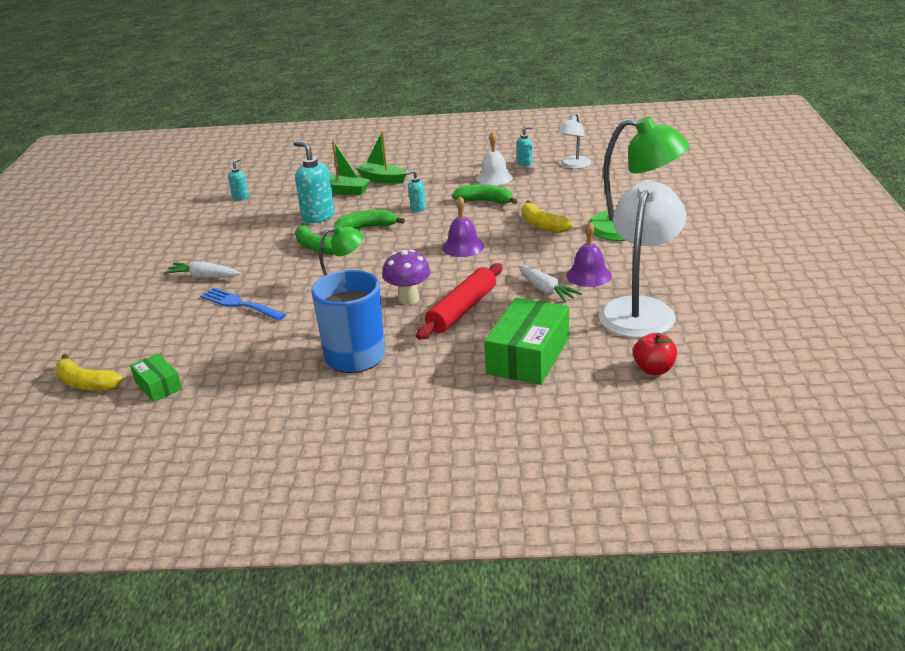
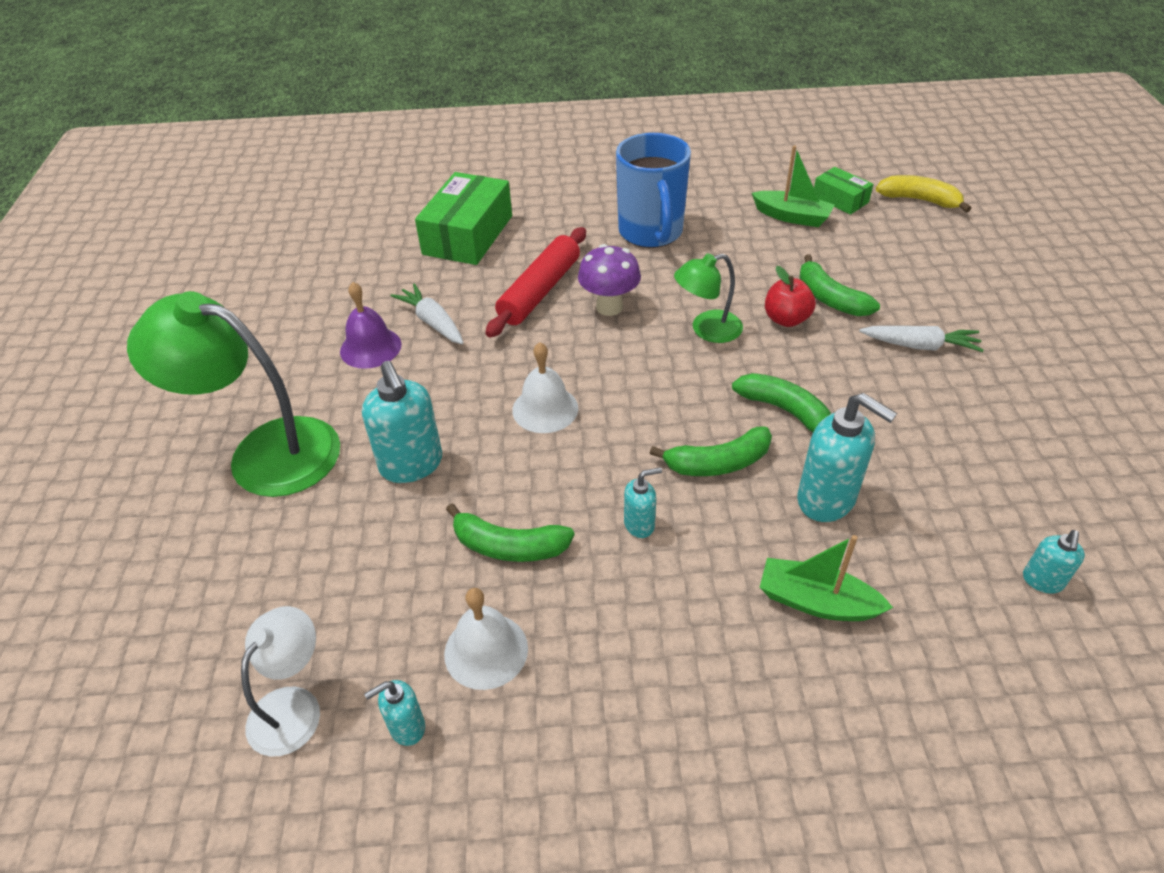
camera: 175 degrees right, 15 degrees up
(239, 304) = (830, 298): blue fork -> green banana
(382, 179) = (750, 655): green boat -> green boat (792, 217)
(463, 247) = (545, 409): purple bell -> white bell
(542, 225) = (411, 465): yellow banana -> turquoise soap dispenser
(640, 309) = (328, 293): white lamp -> none
(654, 369) = (347, 223): red apple -> red apple (786, 319)

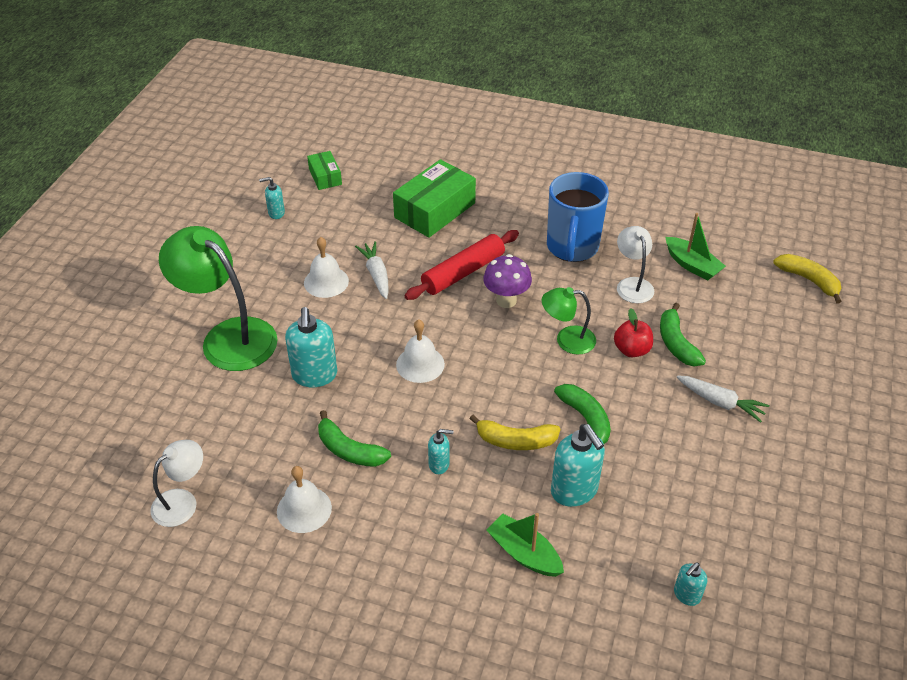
camera: 20 degrees right, 0 degrees up
(370, 347) = (326, 282): purple bell -> white bell
(406, 727) = (239, 536): turquoise soap dispenser -> turquoise soap dispenser (276, 213)
(718, 463) = (515, 441): green banana -> yellow banana
(742, 252) = (632, 284): none -> white lamp
(840, 199) = (742, 261): green box -> green box (325, 176)

